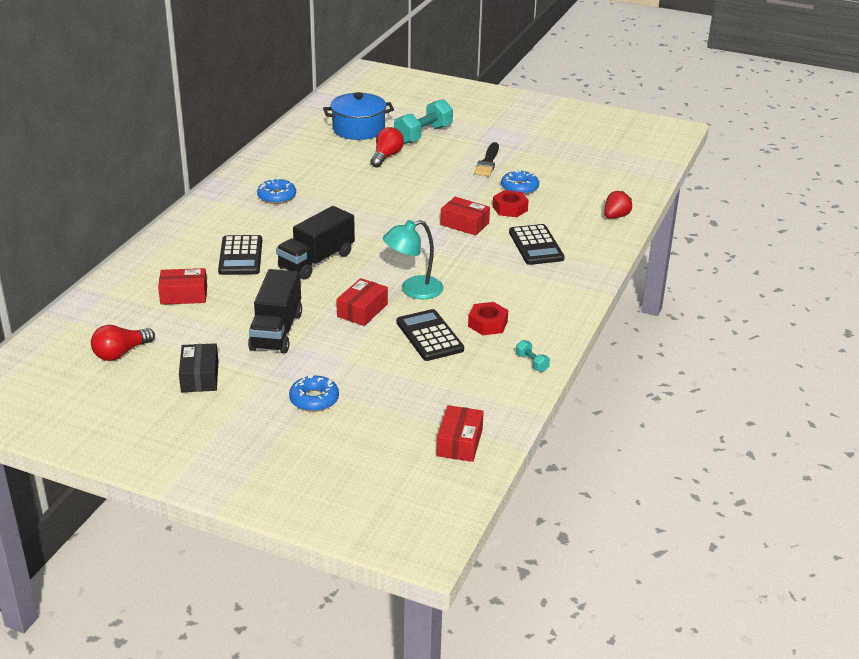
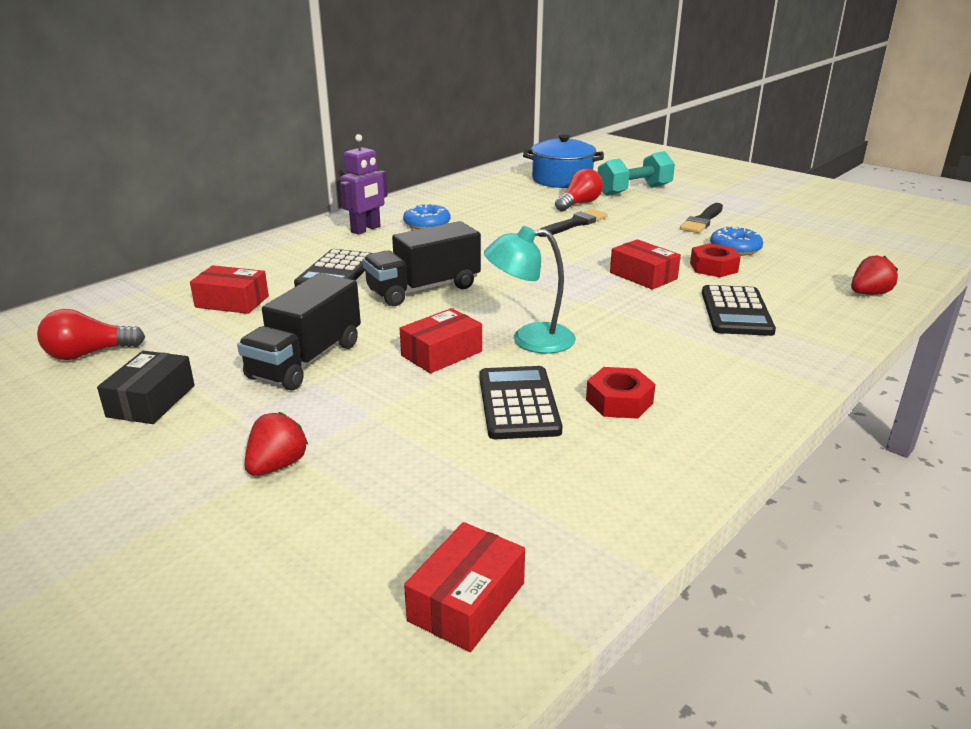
camera: 20 degrees right, 5 degrees down
(231, 210) = (366, 229): none -> purple robot
(314, 399) = (277, 466): blue donut -> red strawberry
(392, 180) = (574, 224): none -> black brush
(532, 363) = (669, 475): turquoise dumbbell -> none

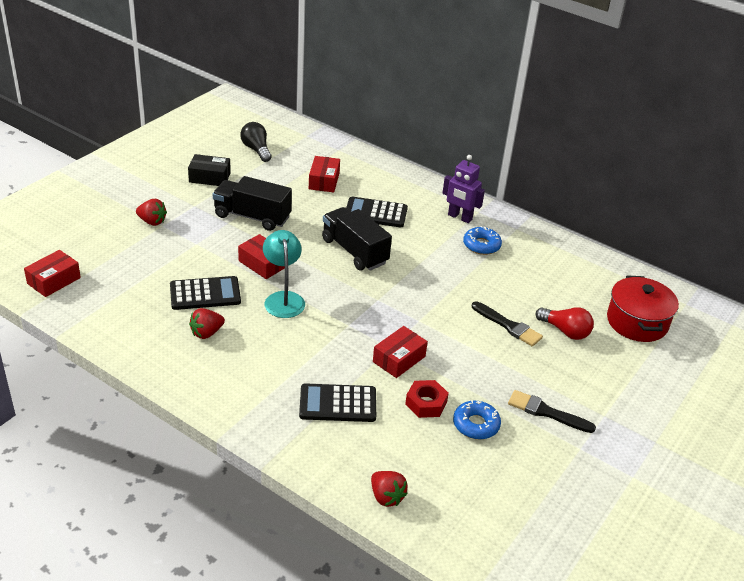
camera: 80 degrees right, 10 degrees up
(88, 354) = (256, 150): red light bulb -> black light bulb
(466, 601) = (54, 280): red box -> red box turned 75 degrees counterclockwise
(562, 180) = (637, 322): blue pot -> red pot
(619, 401) = (206, 333): red nut -> red strawberry
(634, 190) = (623, 371): turquoise dumbbell -> none

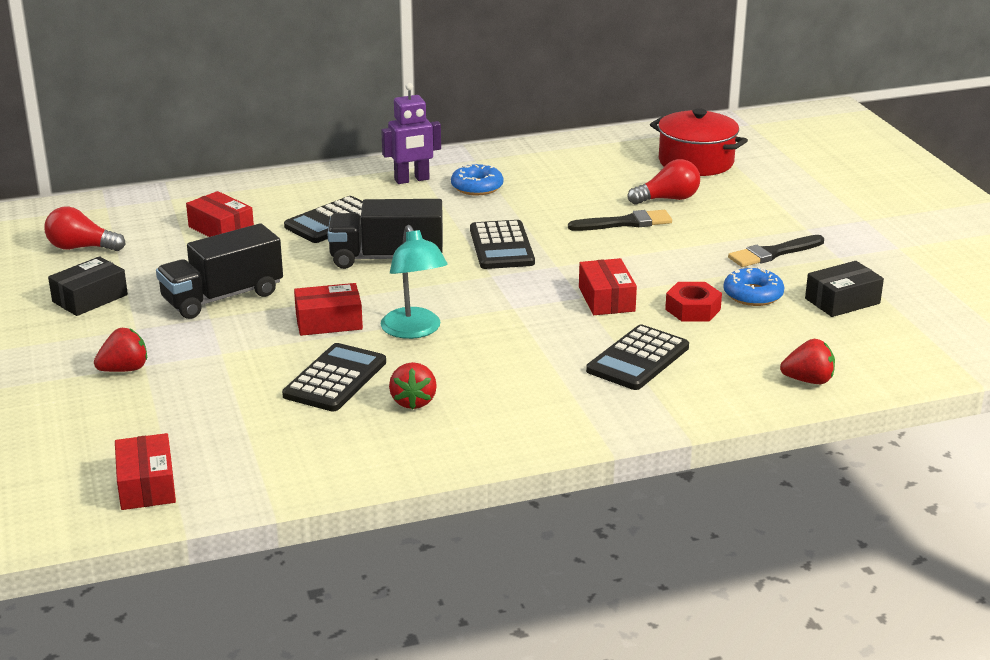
camera: 50 degrees left, 10 degrees down
(256, 150) = (81, 248): black light bulb -> red light bulb
(283, 299) = (414, 331): turquoise lamp -> turquoise lamp turned 135 degrees counterclockwise
(418, 288) = (501, 246): none -> black calculator
(515, 474) = (842, 301): none -> black box

